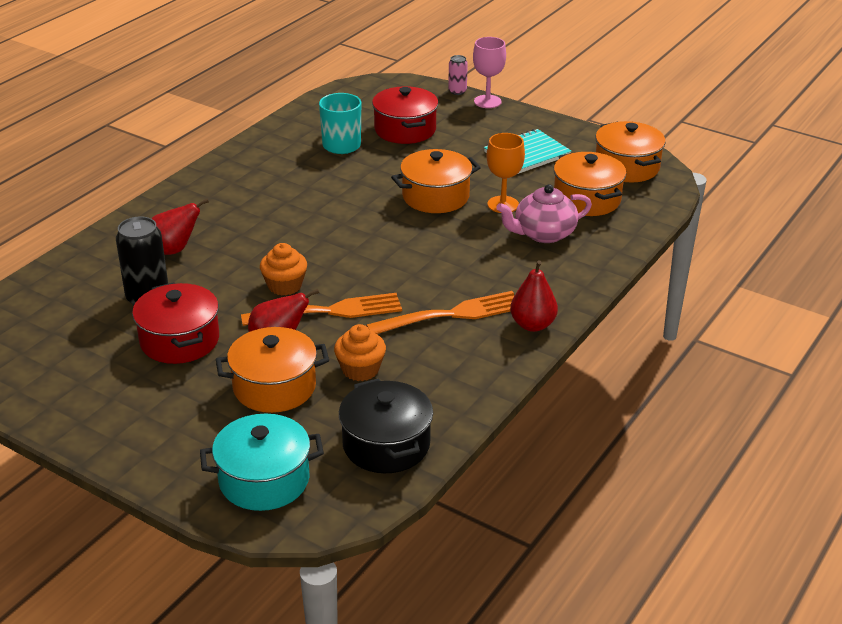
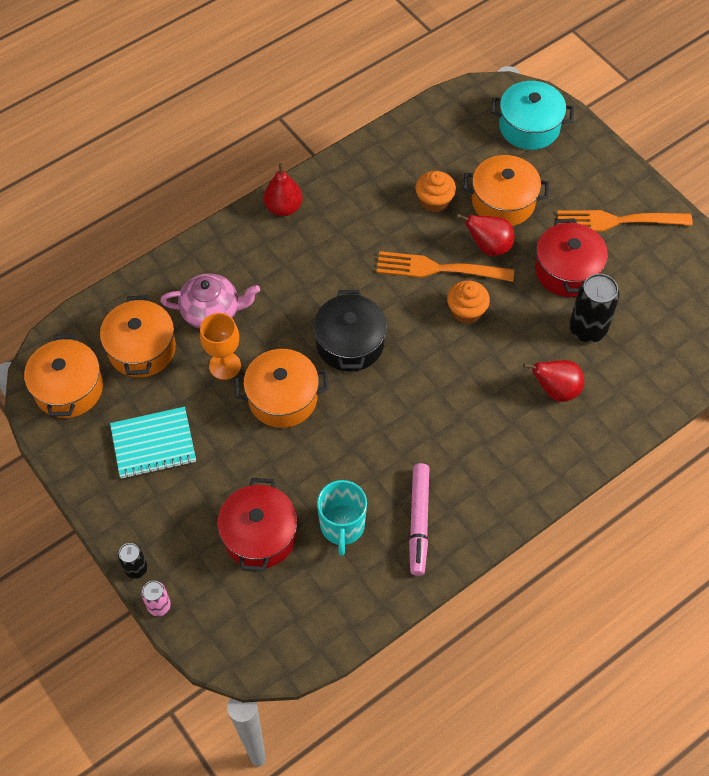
camera: 160 degrees left, 25 degrees up
(278, 158) = (419, 521): none -> pink marker
(386, 445) = (440, 131): black pot -> black pot (350, 343)
(451, 315) = (342, 236): orange fork -> orange fork (618, 221)
(487, 101) = (136, 569): pink goblet -> black can

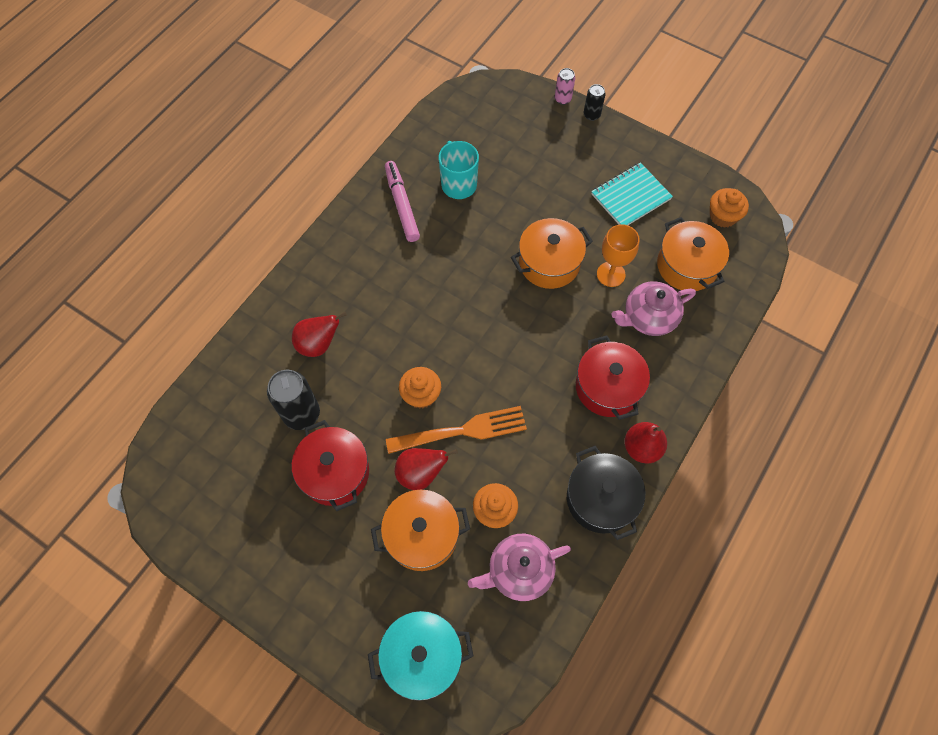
camera: 160 degrees right, 5 degrees up
(68, 388) = (723, 216): orange pot -> orange cupcake
(259, 535) = (516, 160): red pot -> red pot (608, 387)
(350, 343) = (514, 328): black pot -> black pot (601, 499)
(431, 156) = (519, 571): none -> pink teapot
(618, 221) = (292, 554): orange fork -> none

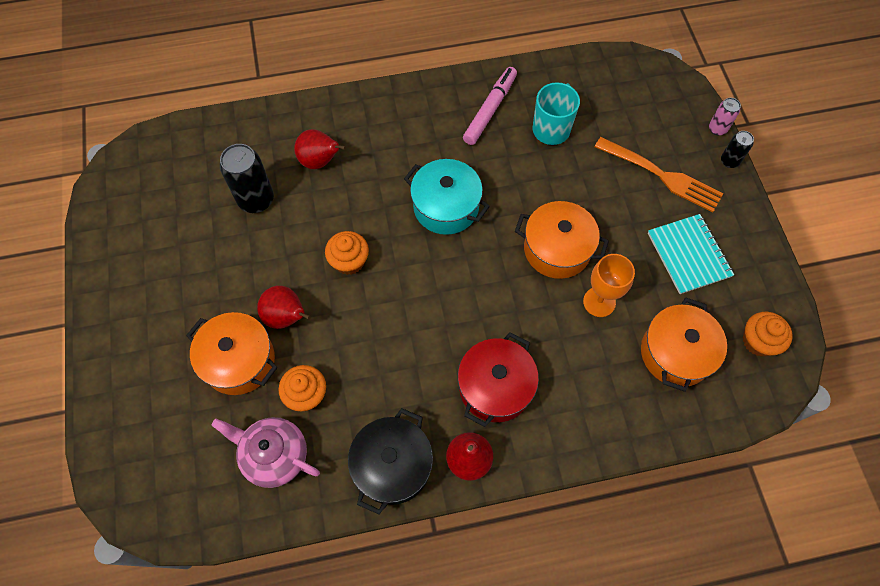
camera: 45 degrees right, 0 degrees up
(335, 472) = (232, 261): red pot -> none
(422, 656) = (146, 444): turquoise pot -> turquoise pot (446, 207)
(461, 431) = (348, 314): orange fork -> orange fork (661, 175)
(630, 197) = (688, 255): turquoise notebook -> turquoise notebook turned 60 degrees clockwise
(648, 317) = (592, 364): pink teapot -> none

